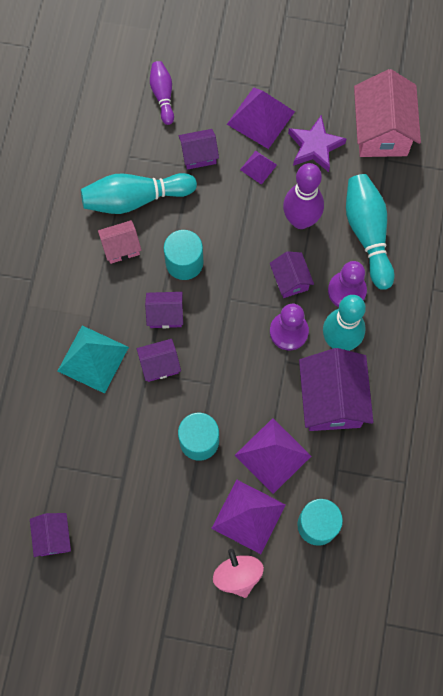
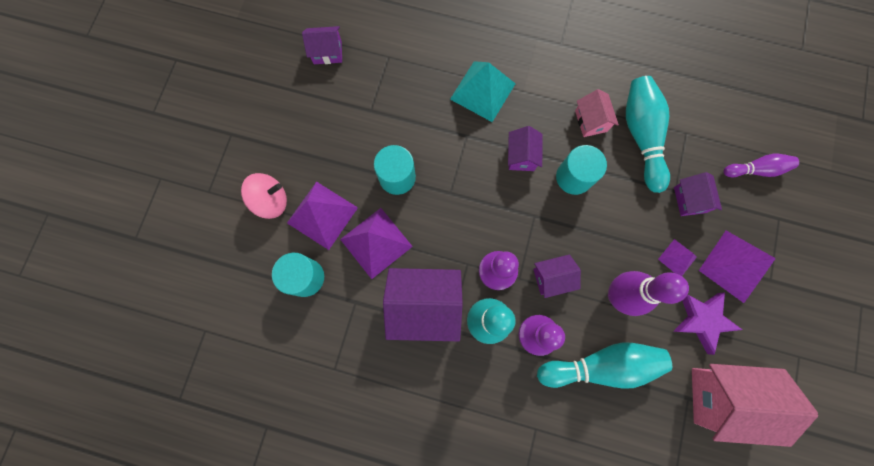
camera: 95 degrees right, 5 degrees up
(159, 365) = (472, 148): purple house -> none

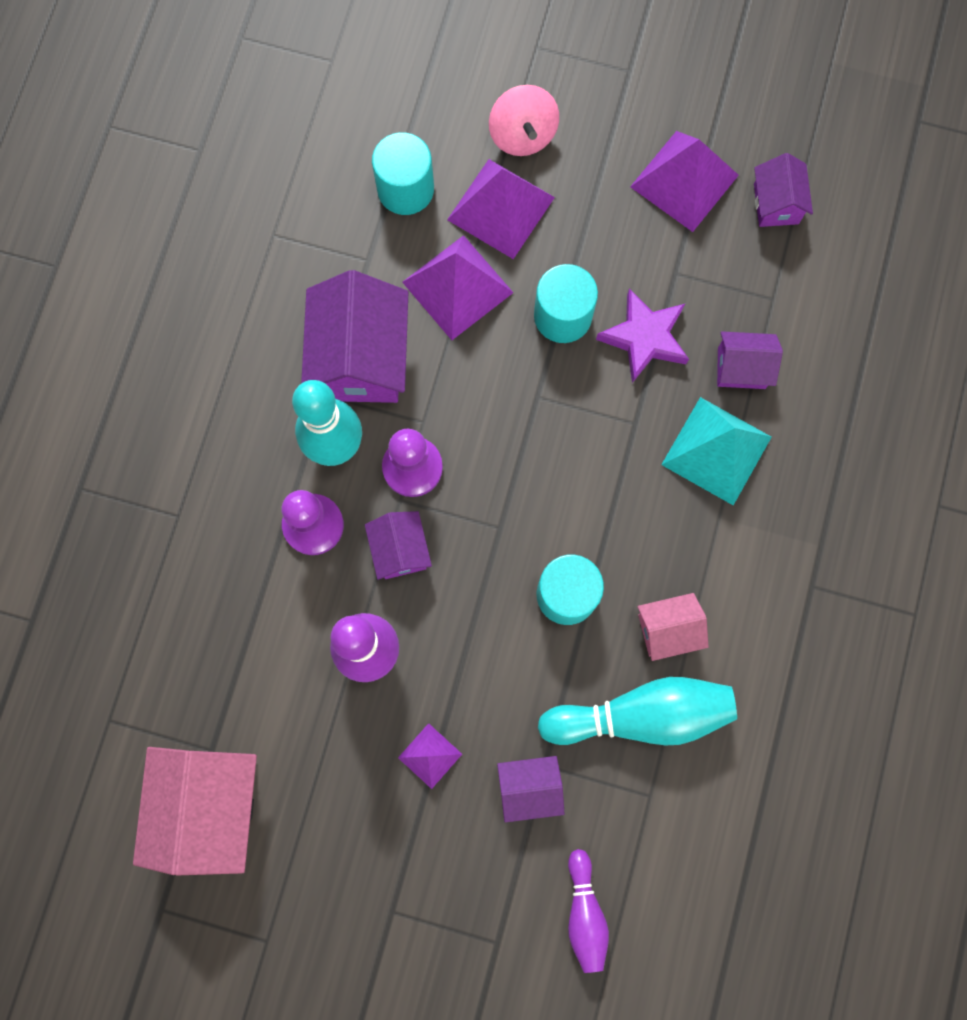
camera: 90 degrees right, 0 degrees up
(521, 156) = (601, 511): purple house -> purple house (741, 368)
(601, 365) = (264, 618): turquoise bowling pin -> none
(702, 320) = (328, 786): purple star -> purple star (644, 338)
(734, 266) = (415, 852): purple pyramid -> purple pyramid (684, 181)

